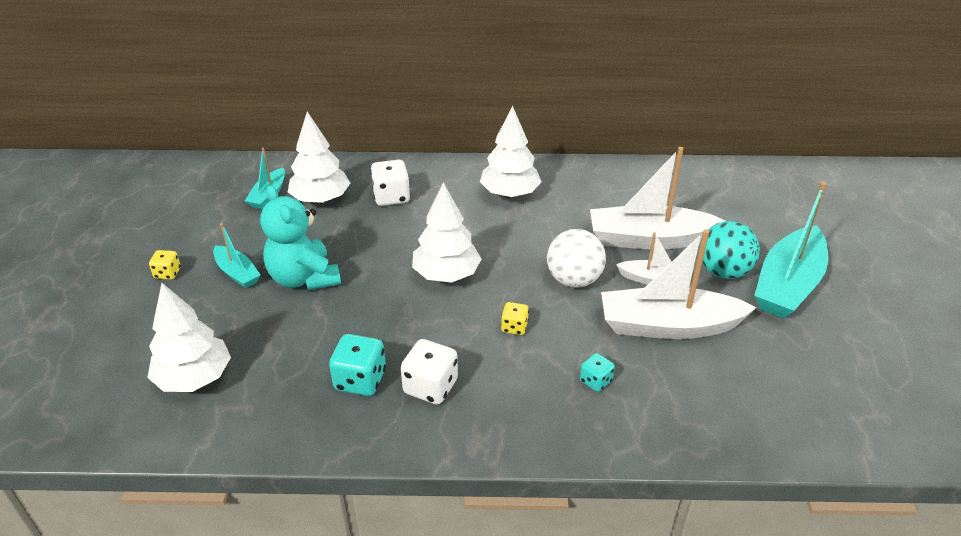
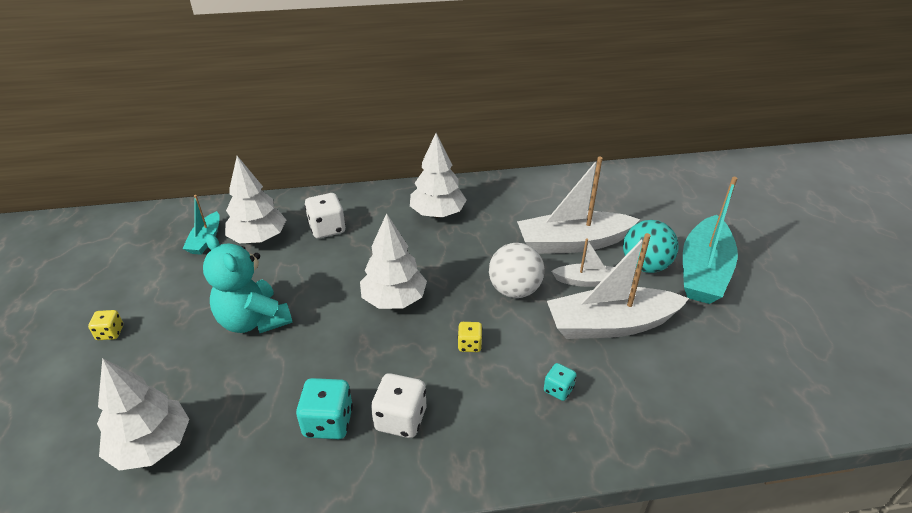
camera: 10 degrees left, 0 degrees up
(237, 273) = (184, 324): turquoise boat -> none

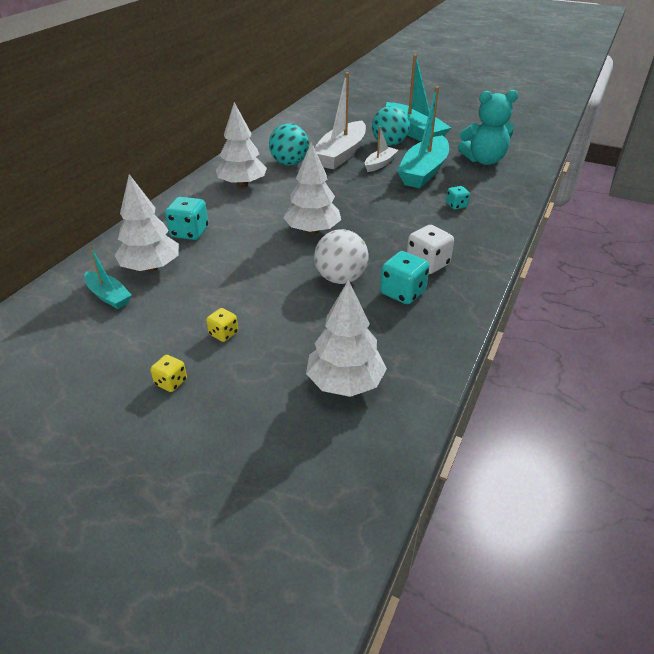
camera: 55 degrees left, 0 degrees up
(254, 320) = (257, 297): turquoise teddy bear -> turquoise teddy bear (484, 160)
(327, 229) = (189, 232): white dice -> turquoise dice
(469, 345) = (389, 219): yellow dice -> yellow dice (223, 334)
(511, 219) = (289, 163): none -> turquoise ball
(514, 290) = (359, 187): white ball -> white ball (340, 278)
(610, 324) = (423, 172): white boat -> turquoise boat

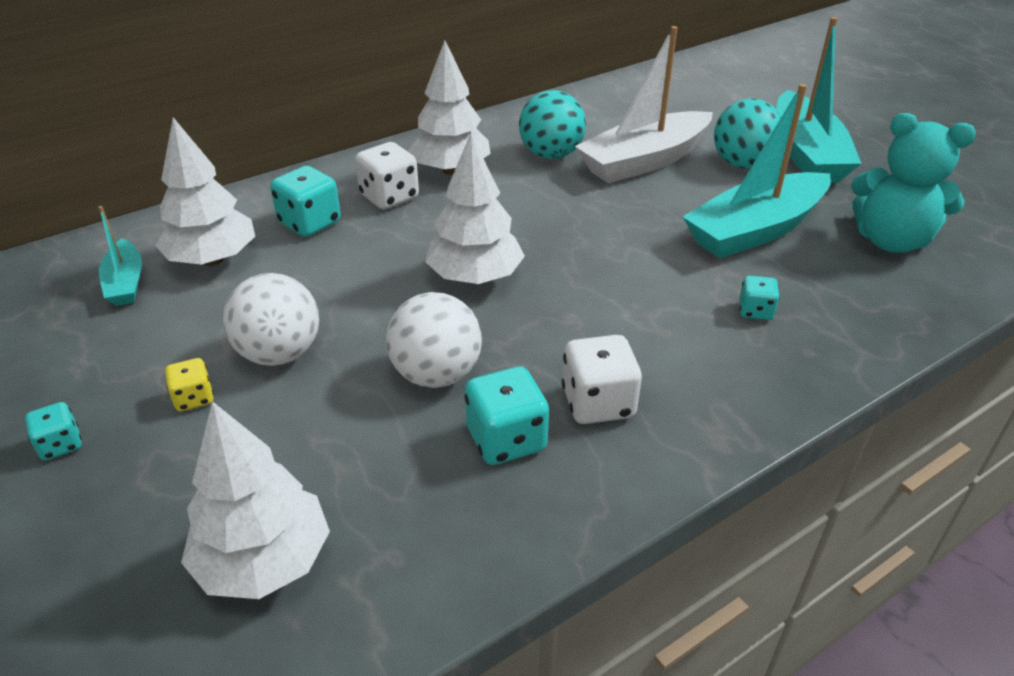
camera: 30 degrees right, 0 degrees up
(171, 382) = (60, 445): yellow dice -> turquoise dice
(222, 207) = (389, 197): none -> white dice
(247, 298) = (280, 354): none -> white ball
(380, 164) = (692, 195): white boat -> none

